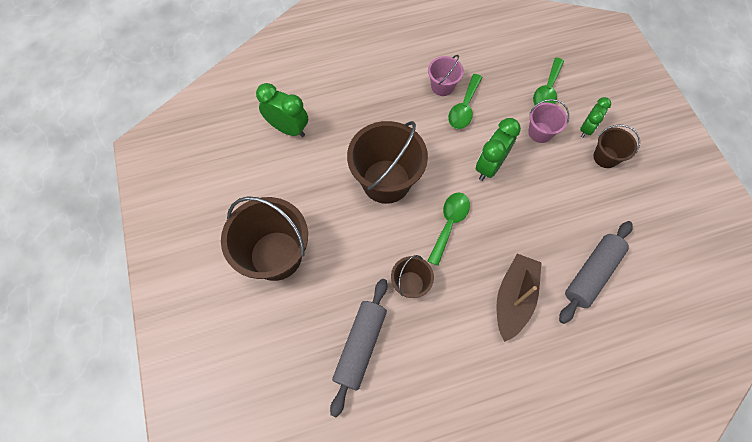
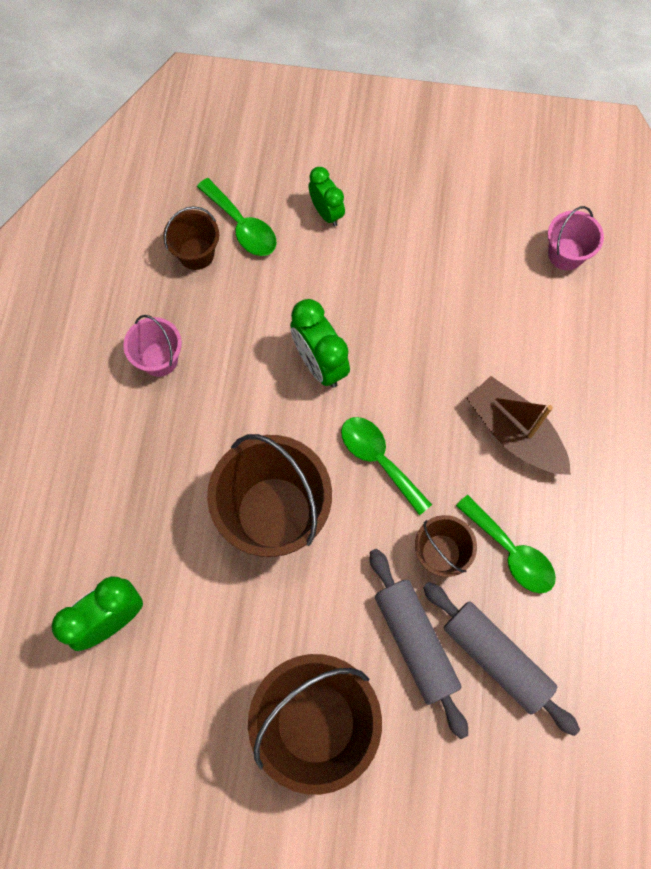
camera: 65 degrees left, 5 degrees up
(464, 108) = (211, 348): green spoon -> green spoon (511, 552)
(540, 132) = (302, 272): pink bucket -> pink bucket (566, 254)
(591, 273) = (523, 324): grey rolling pin -> grey rolling pin (415, 642)
(605, 157) = (378, 215): brown bucket -> brown bucket (196, 253)

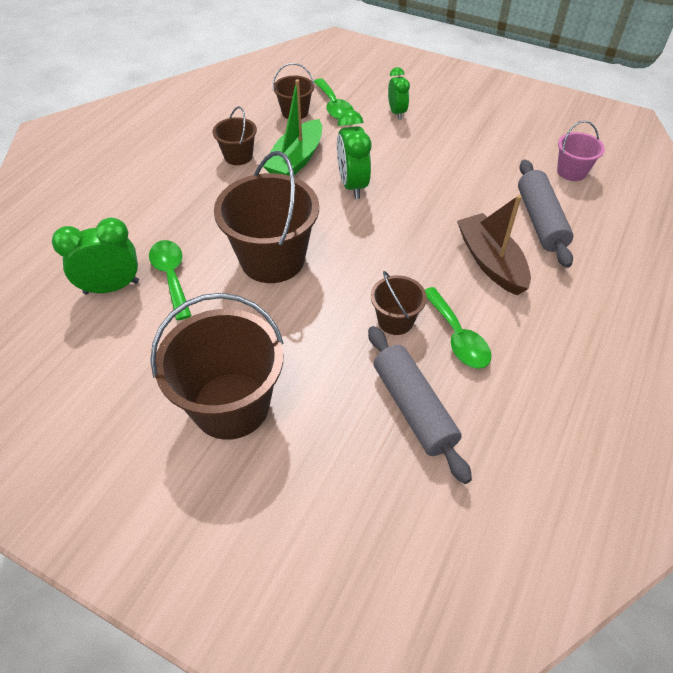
camera: 20 degrees right, 20 degrees down
(159, 359) = (238, 156): pink bucket -> brown bucket
(234, 343) = (296, 160): none -> green boat
(379, 459) = (371, 249): green spoon -> green spoon (171, 276)
(415, 642) = (345, 375): grey rolling pin -> grey rolling pin (540, 221)

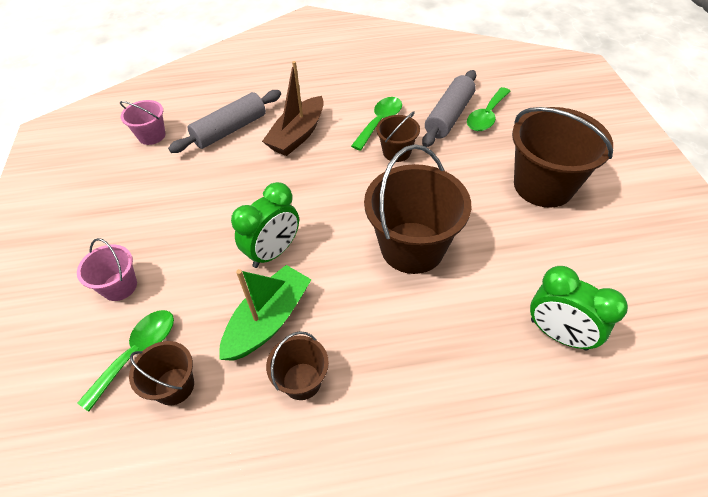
camera: 125 degrees left, 0 degrees up
(171, 276) = (500, 301): green spoon -> green spoon (486, 116)
(296, 160) = (268, 320): green boat -> green boat turned 45 degrees counterclockwise
(396, 113) = (119, 286): green clock -> pink bucket

